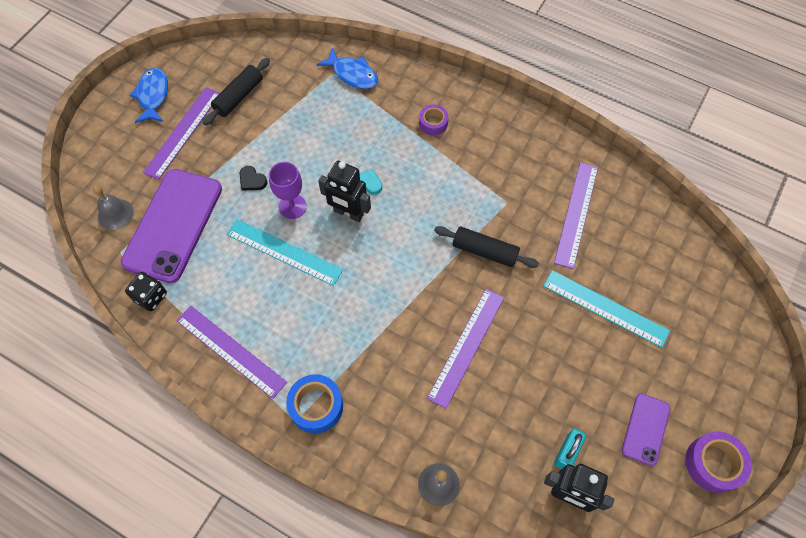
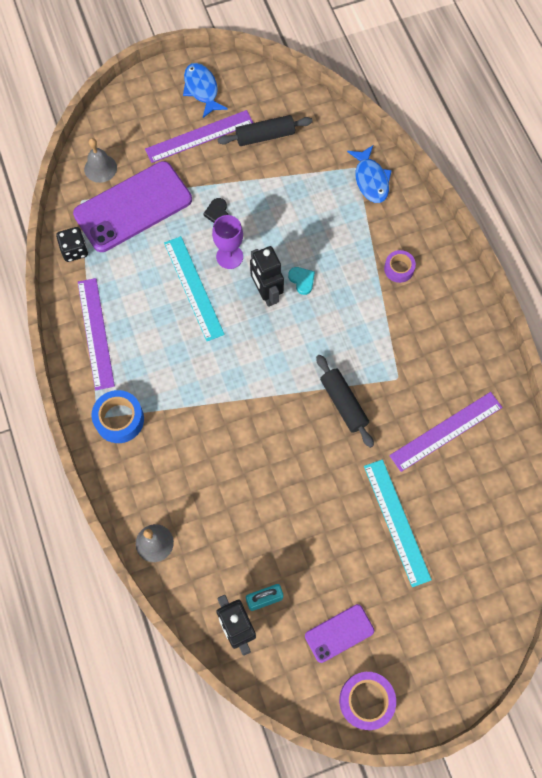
camera: 40 degrees right, 5 degrees up
(153, 95) = (202, 89): blue fish -> blue fish turned 60 degrees counterclockwise
(466, 346) = (262, 464): purple ruler -> none

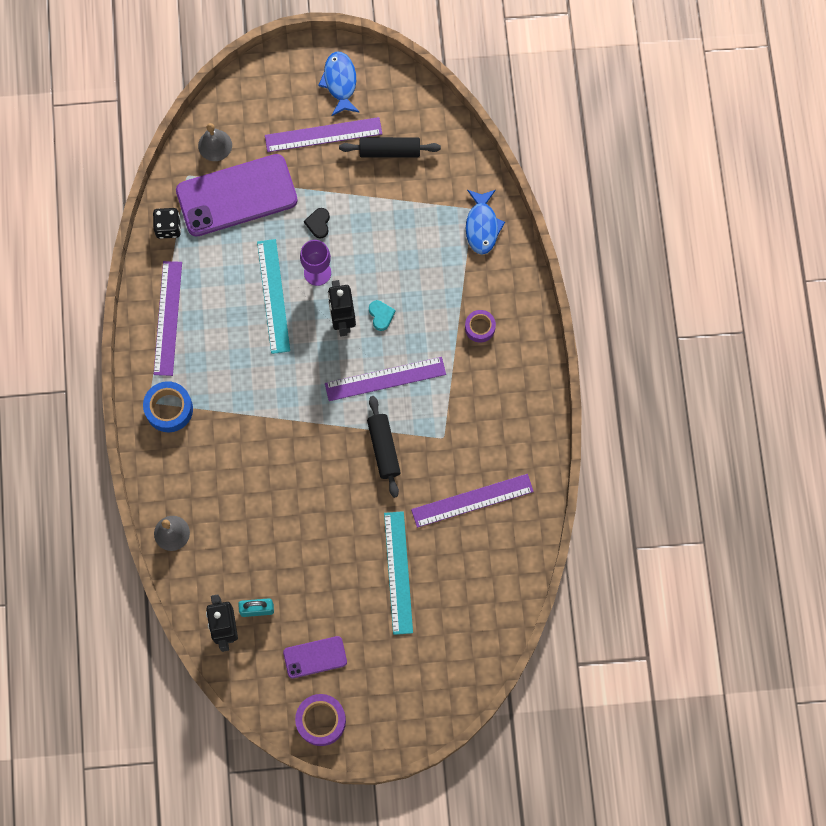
camera: 15 degrees right, 5 degrees up
(324, 337) = (385, 379): none -> purple ruler

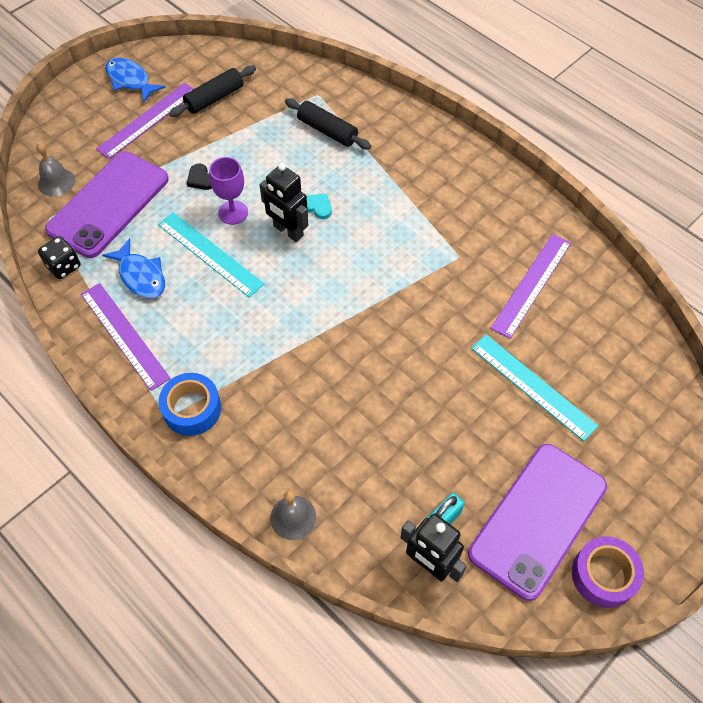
camera: 40 degrees left, 15 degrees down
(315, 657) = (538, 520): purple phone -> purple phone, size x2.01
(383, 448) = (419, 299): black rolling pin -> black rolling pin (327, 131)
(385, 379) = (367, 248): purple ruler -> none
(480, 328) = (406, 163): purple tape -> none
(482, 226) = (337, 100): blue fish -> blue fish (141, 276)

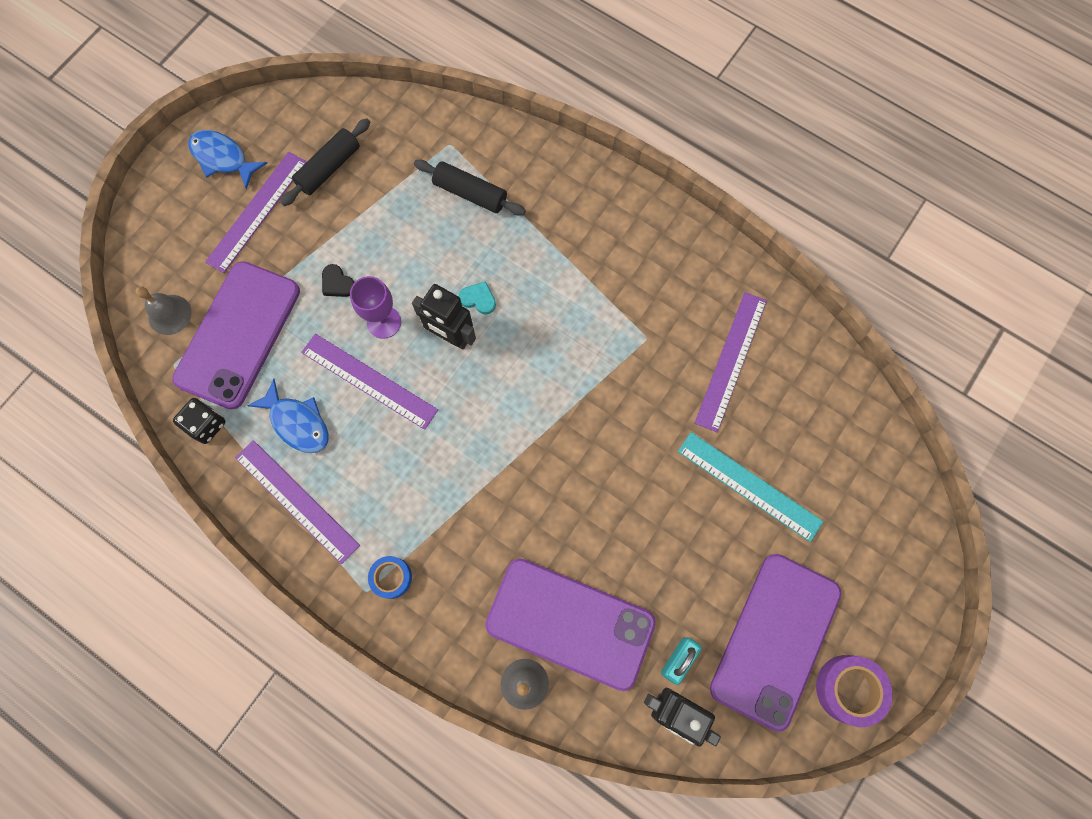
camera: 10 degrees left, 15 degrees up
(192, 409) = (391, 577): blue tape -> blue tape, size x0.65
(210, 254) = (369, 381): turquoise ruler -> purple ruler
(346, 473) = (570, 623): none -> purple phone

